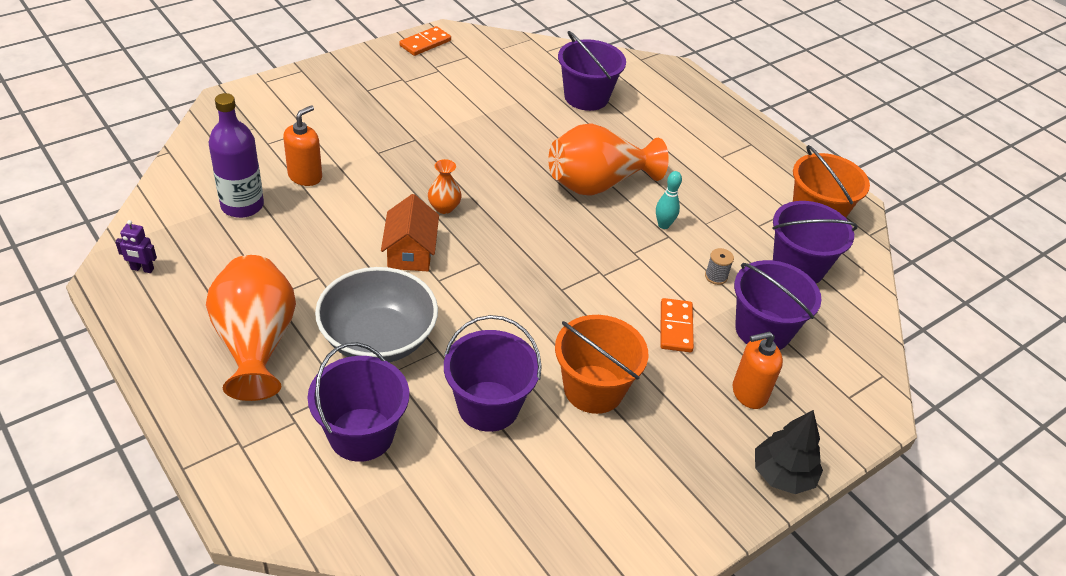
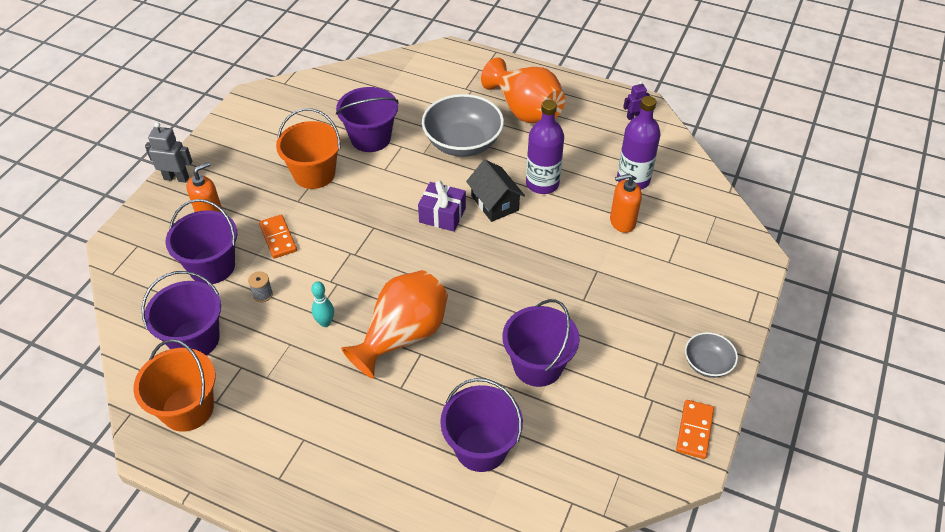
camera: 155 degrees right, 5 degrees up
(305, 176) = (622, 222): orange soap dispenser -> orange soap dispenser turned 75 degrees clockwise
(339, 247) = (542, 183): none -> purple bottle
(361, 434) = (427, 97): purple bucket -> purple bucket (537, 365)
(369, 65) = (707, 364): none -> grey bowl
(410, 252) = (495, 203): orange house -> black house
(444, 207) = (503, 248): orange vase -> none
(477, 266) = (442, 215): none -> purple gift
(782, 475) = (176, 178): black tree -> grey robot

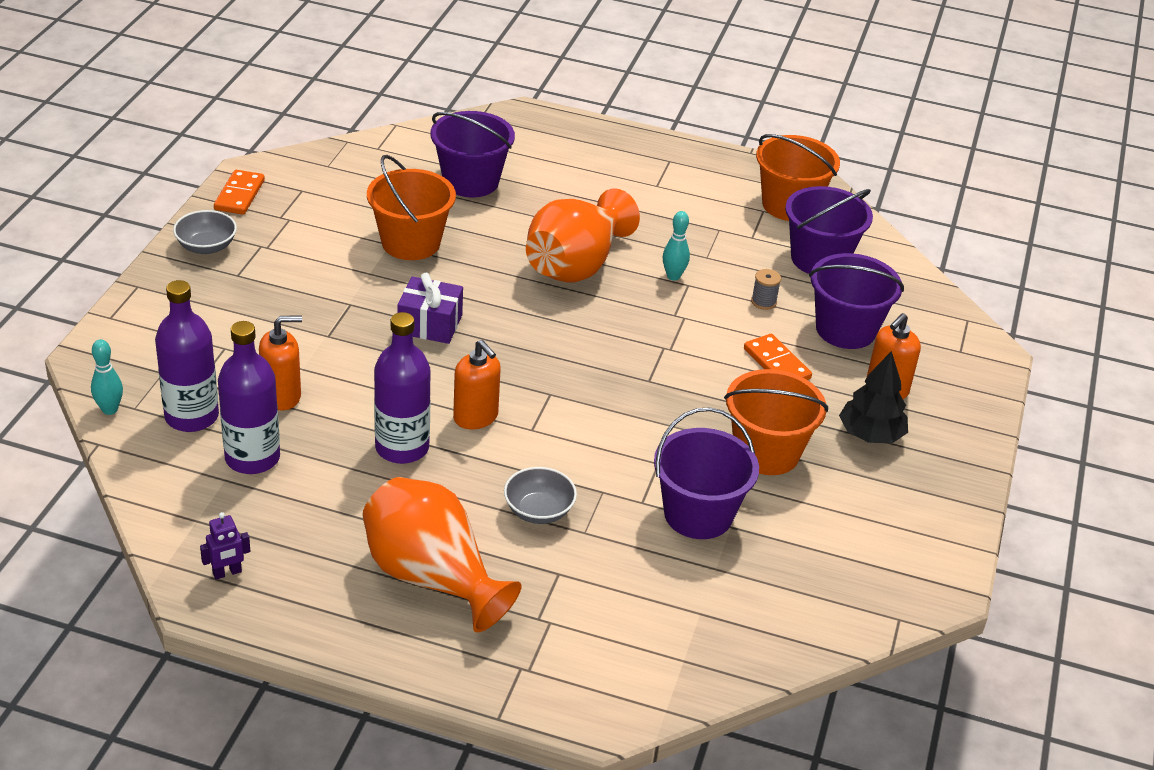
camera: 170 degrees right, 10 degrees down
(176, 178) = (972, 440): grey robot -> none
(241, 183) = (870, 435): none -> black tree
(442, 215) = (552, 398): purple gift -> purple gift (430, 324)
(463, 143) = (538, 511): grey bowl -> grey bowl, size x0.52
(495, 203) = (476, 417): black house -> orange soap dispenser
(537, 365) = (411, 242): purple bucket -> orange bucket
(677, 209) = (191, 416): none -> purple bottle
(731, 215) = (109, 409): none -> turquoise bowling pin

